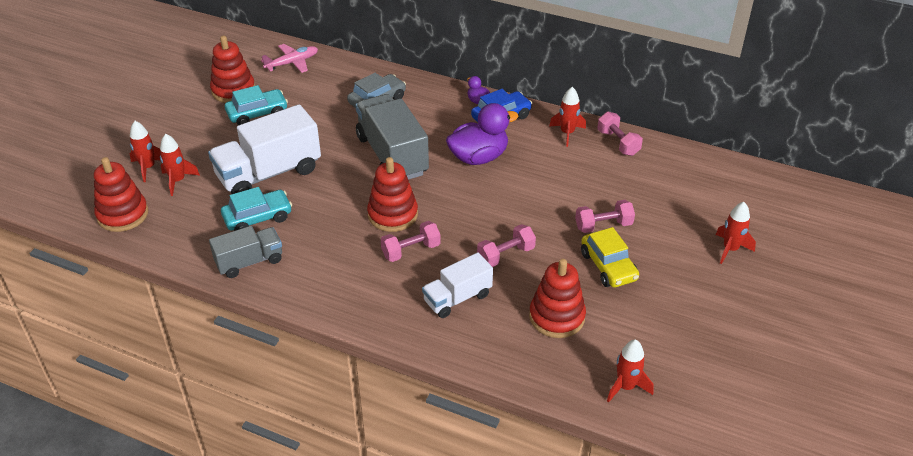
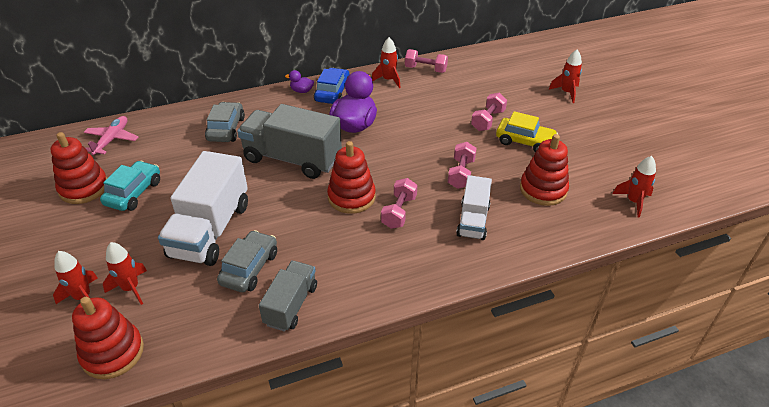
camera: 45 degrees left, 0 degrees up
(258, 218) = (249, 268): turquoise car -> grey car

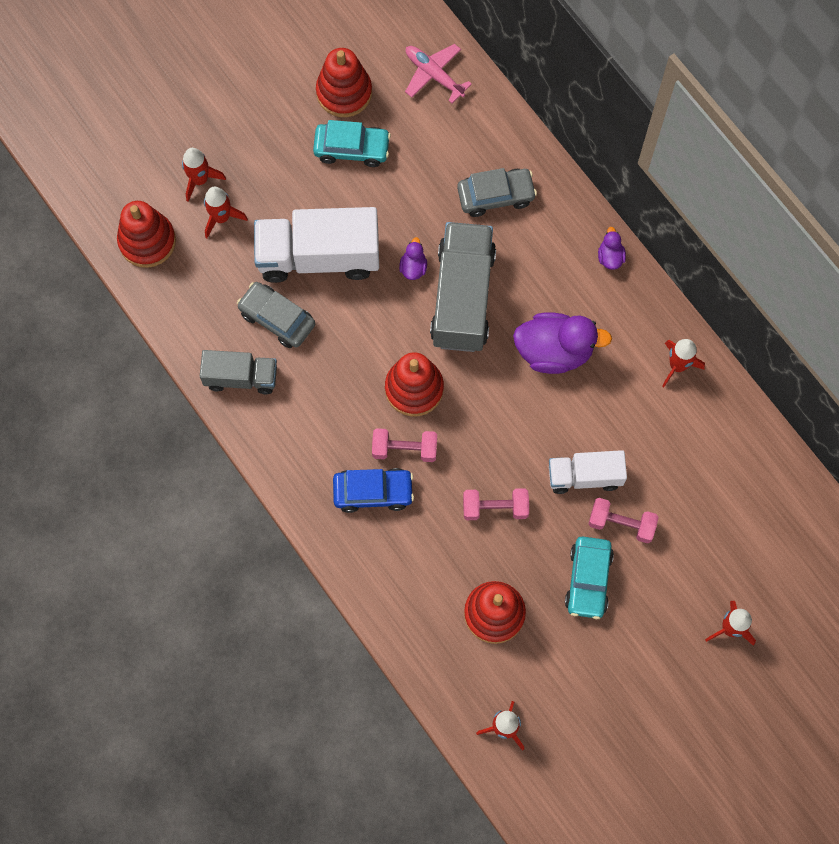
camera: 75 degrees right, 30 degrees up
(112, 140) = (434, 75): pink plane -> pink plane turned 135 degrees counterclockwise
(249, 268) = (277, 319): grey car -> grey car turned 150 degrees counterclockwise
(254, 179) = (413, 267): none -> purple duck
(332, 93) = (619, 299): blue car -> blue car (373, 492)
(425, 69) = (724, 412): pink dumbbell -> none
(473, 220) = (414, 536): white truck -> white truck (584, 476)
(524, 141) = (588, 580): yellow car -> turquoise car

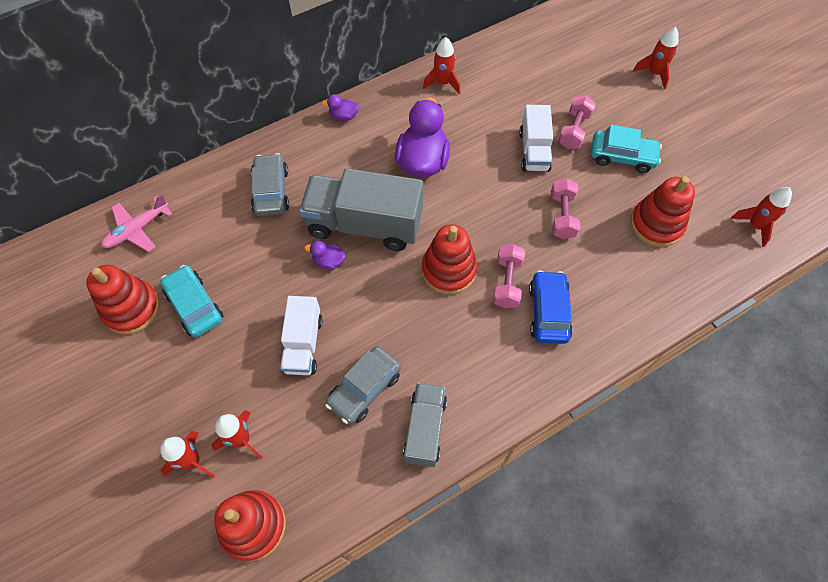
camera: 85 degrees left, 10 degrees down
(319, 256) = (303, 344): white truck -> white truck, size x0.58
(352, 148) = (194, 306): turquoise car -> turquoise car turned 45 degrees counterclockwise

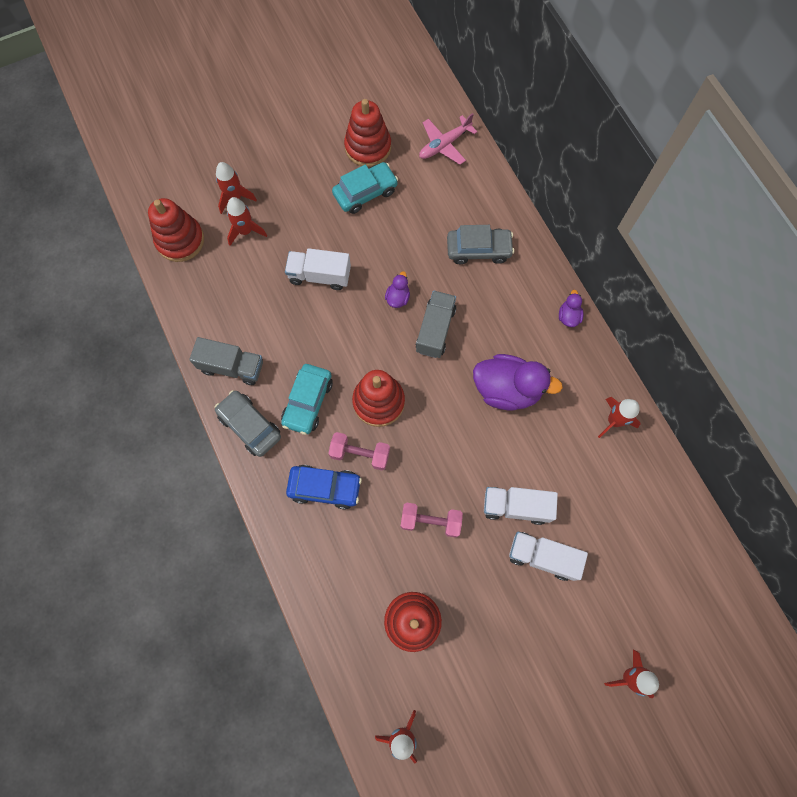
camera: 95 degrees right, 10 degrees up
(137, 229) = (444, 144): pink plane -> pink plane turned 90 degrees counterclockwise
(364, 224) = (435, 330): grey truck -> grey truck, size x0.58
(364, 389) = (273, 322): grey car -> grey car (250, 426)
(574, 130) = (542, 556): pink dumbbell -> white truck
(622, 156) = (504, 604): turquoise car -> turquoise car (308, 402)

